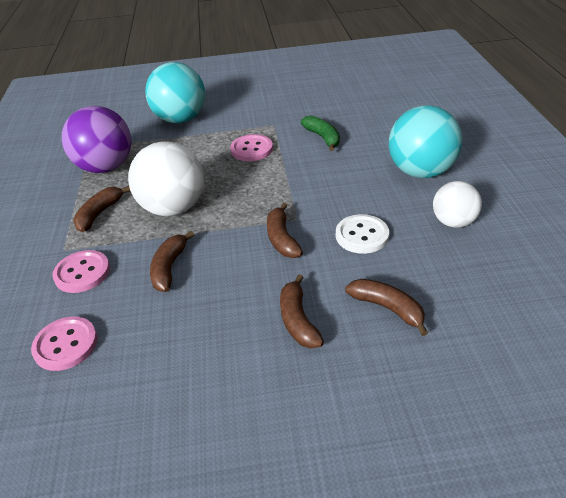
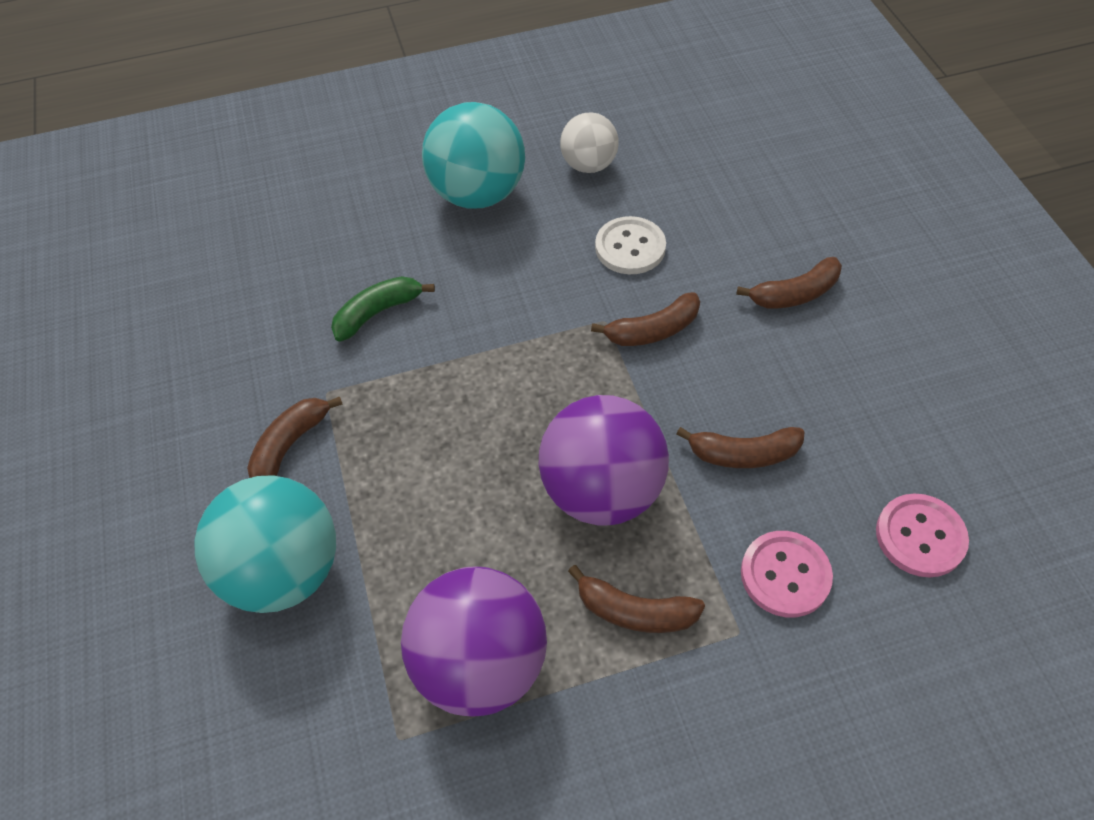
camera: 100 degrees left, 15 degrees up
(173, 208) = (602, 490): white ball -> purple ball
(252, 149) = (414, 411): pink button -> none
(388, 308) = (752, 218): brown banana -> brown banana (290, 445)

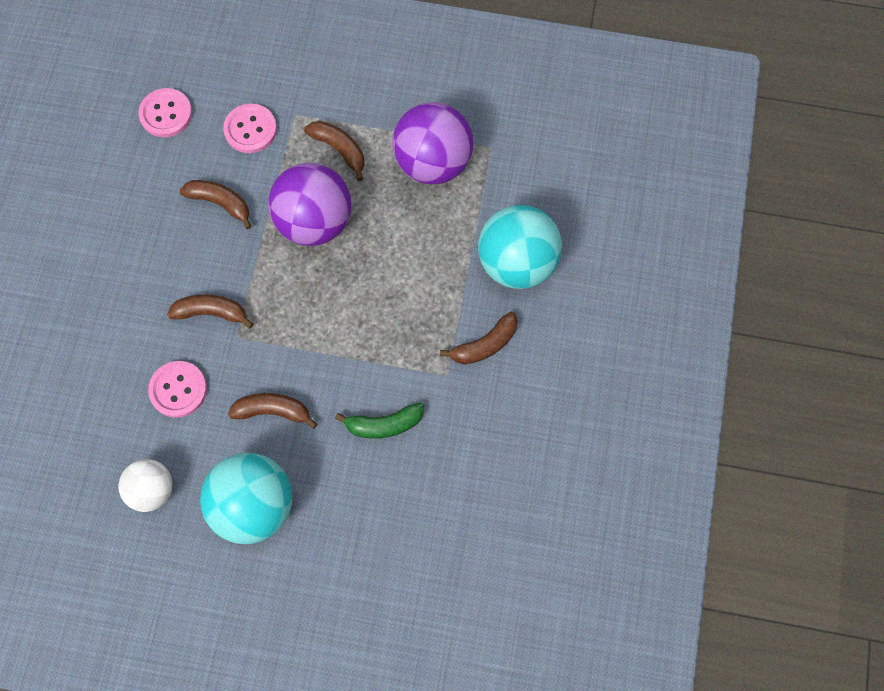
camera: 155 degrees left, 15 degrees up
(630, 247) = (178, 389): white button -> pink button
(794, 294) = (101, 292): brown banana -> brown banana (273, 411)

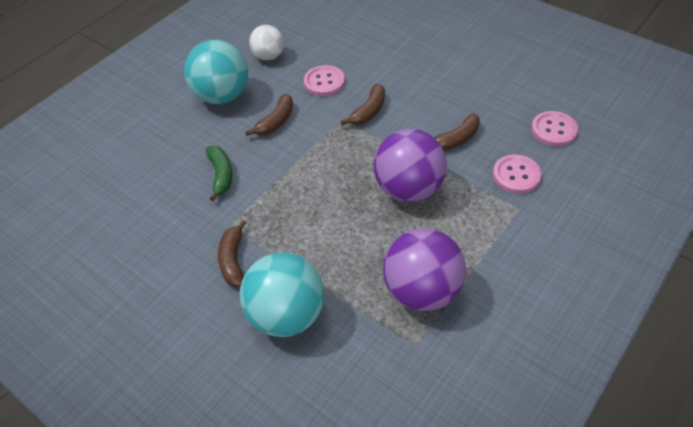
camera: 120 degrees right, 20 degrees down
(339, 149) = (469, 227): brown banana -> none
(384, 424) = (221, 175): green banana -> green banana turned 150 degrees clockwise

